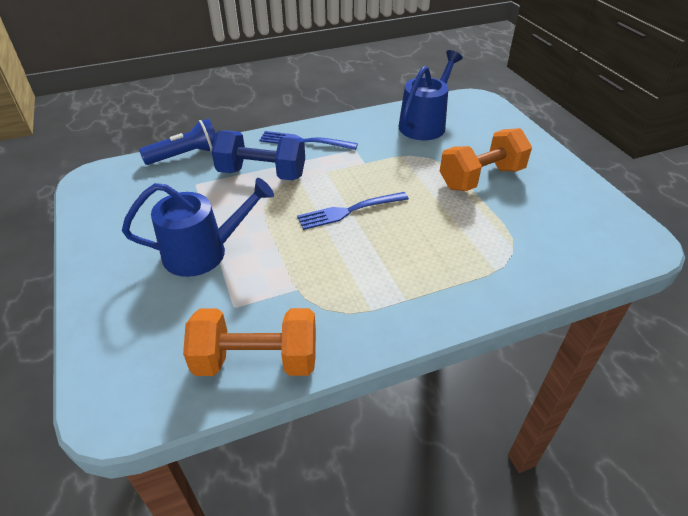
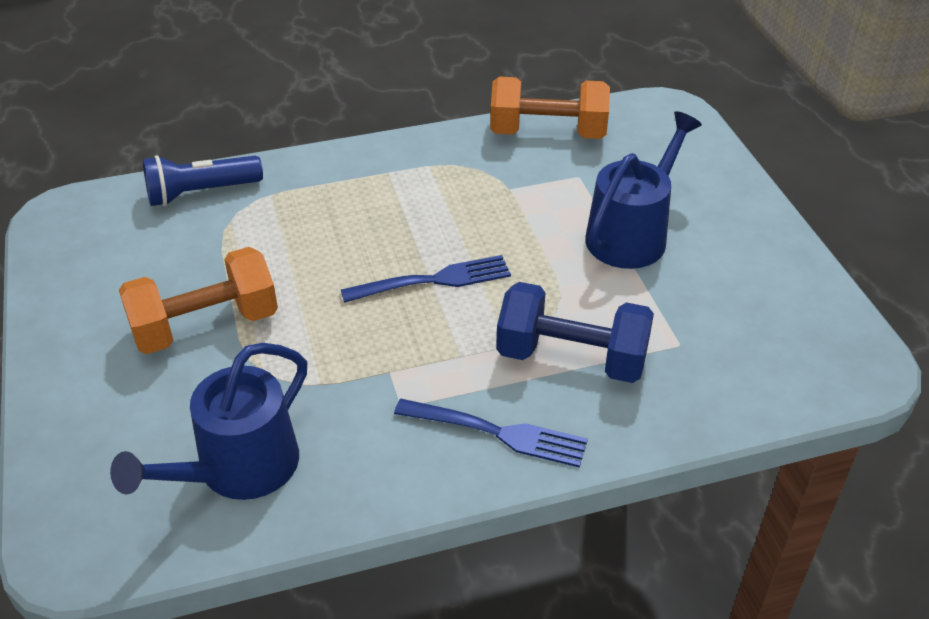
camera: 175 degrees left, 0 degrees up
(186, 155) = (721, 411): blue flashlight -> blue flashlight (201, 193)
(203, 252) = (631, 235): blue watering can -> blue watering can turned 135 degrees clockwise

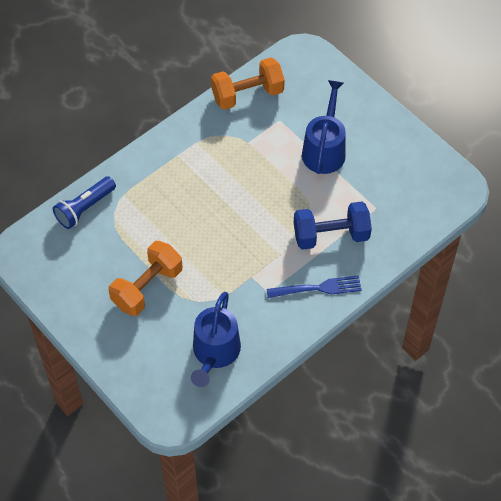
camera: 25 degrees left, 15 degrees up
(432, 281) = (242, 217): blue fork -> none

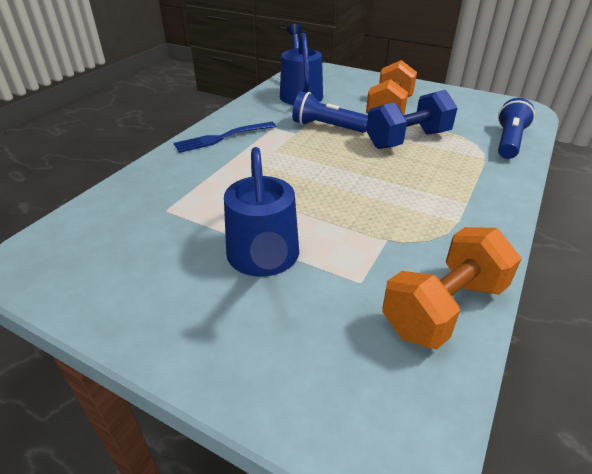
camera: 160 degrees right, 20 degrees down
(220, 277) = (327, 127): none -> blue flashlight
(331, 235) = (221, 174): blue dumbbell -> blue dumbbell (408, 140)

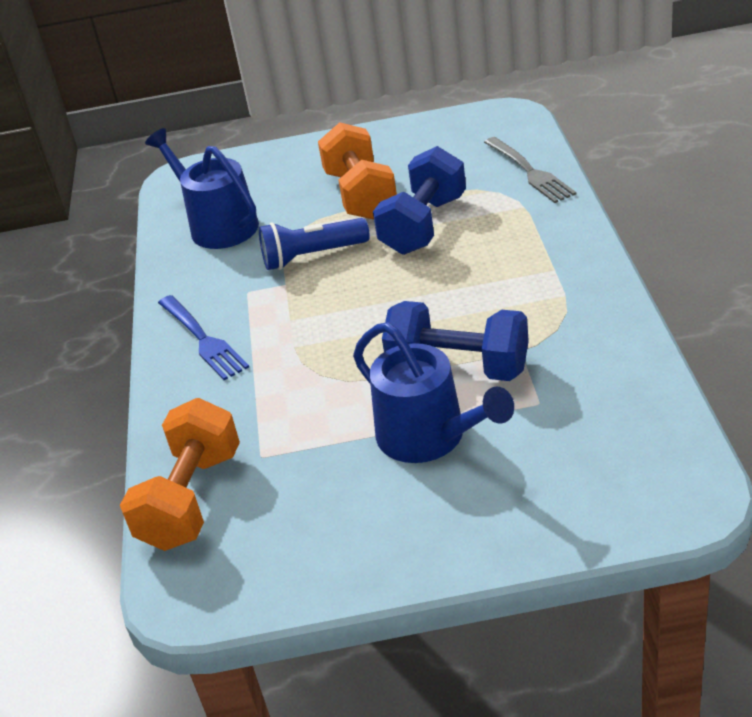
camera: 30 degrees left, 0 degrees up
(223, 137) = (202, 339): blue fork -> blue fork turned 60 degrees counterclockwise
(334, 227) = (458, 367): none -> blue dumbbell
(444, 308) = (626, 381): orange dumbbell -> orange dumbbell (191, 499)
(508, 141) = (529, 171): blue flashlight -> grey fork

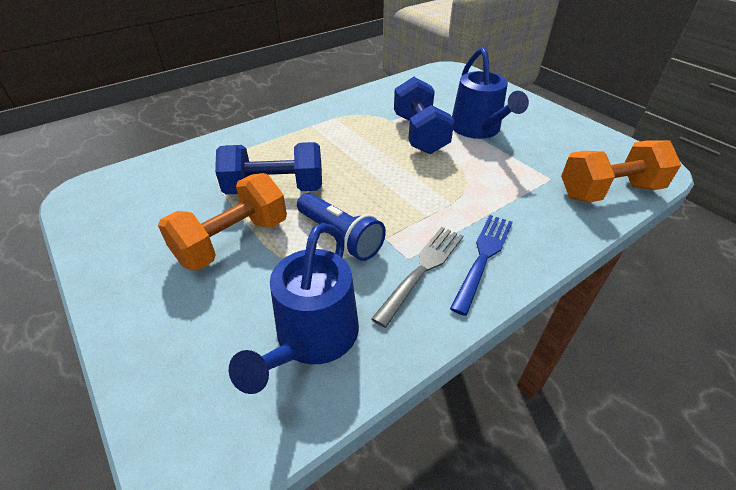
camera: 125 degrees left, 5 degrees up
(429, 437) = (478, 129): blue watering can -> blue watering can turned 150 degrees clockwise
(529, 171) = (188, 160): grey fork -> grey fork (422, 270)

